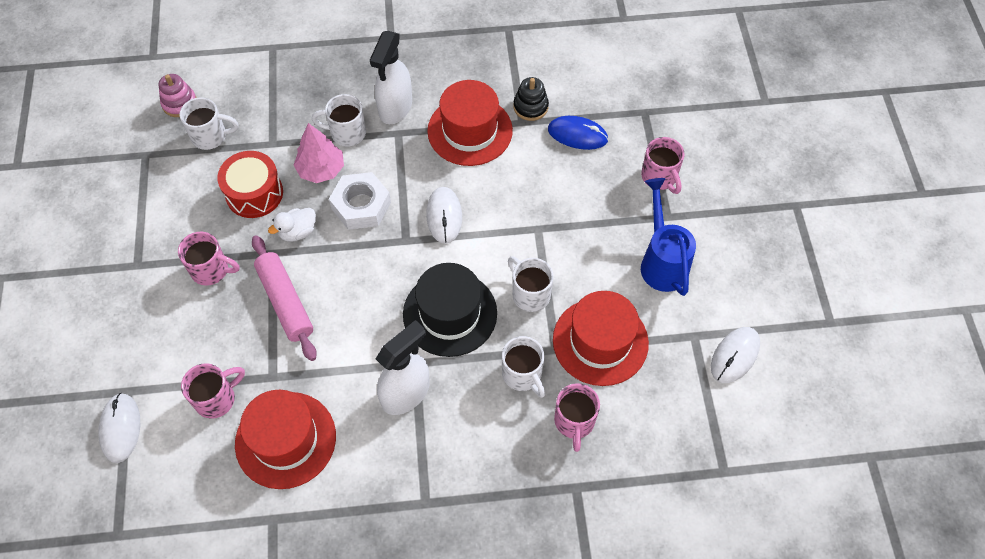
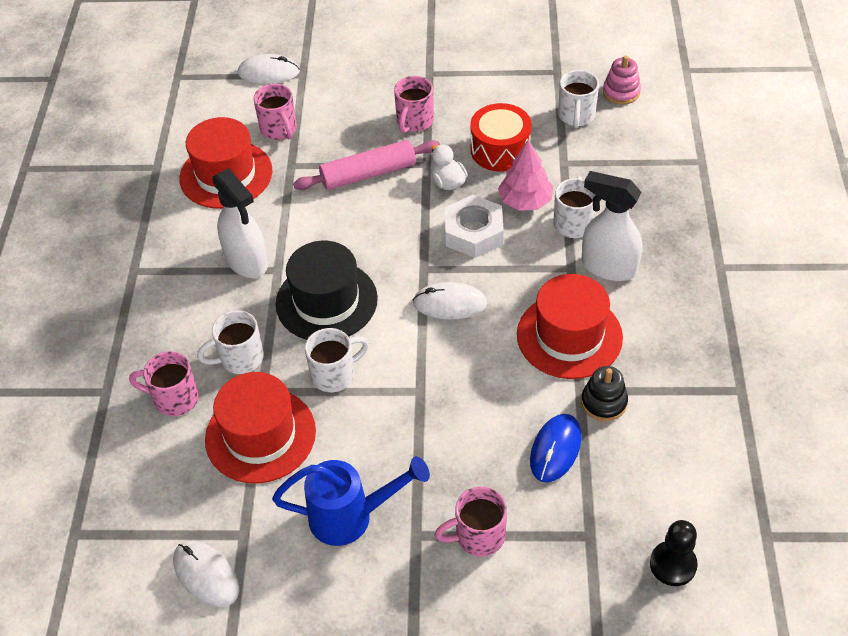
camera: 100 degrees right, 10 degrees down
(656, 66) = (673, 564): none -> black pawn

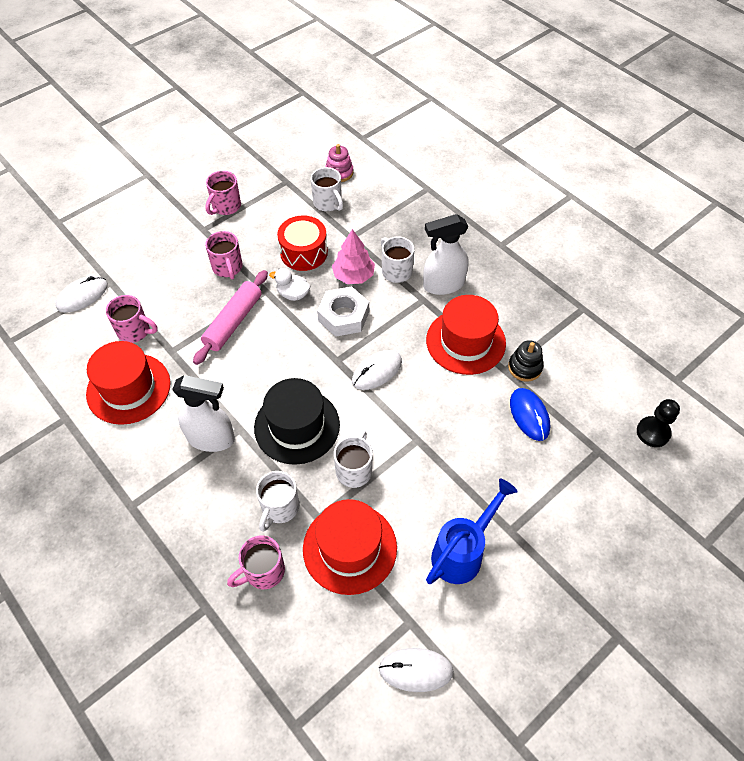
camera: 45 degrees left, 5 degrees up
(478, 536) = (544, 501): pink mug -> pink mug (225, 206)

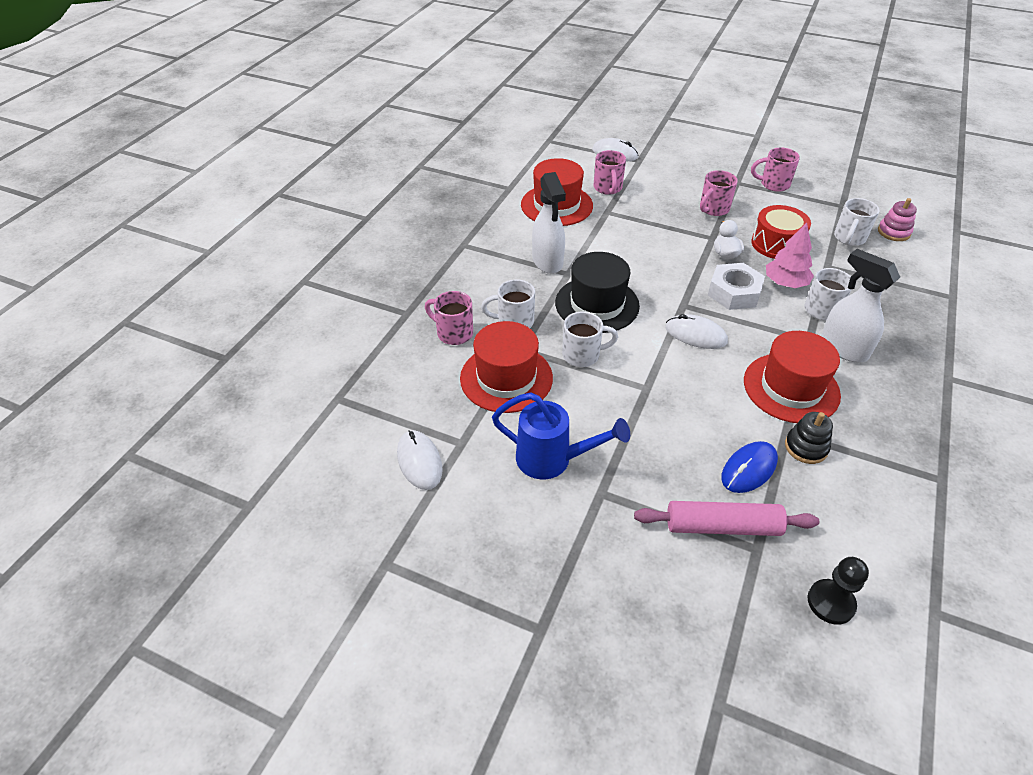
camera: 65 degrees right, 10 degrees down
(233, 322) = (664, 232): pink rolling pin -> pink rolling pin (722, 526)

